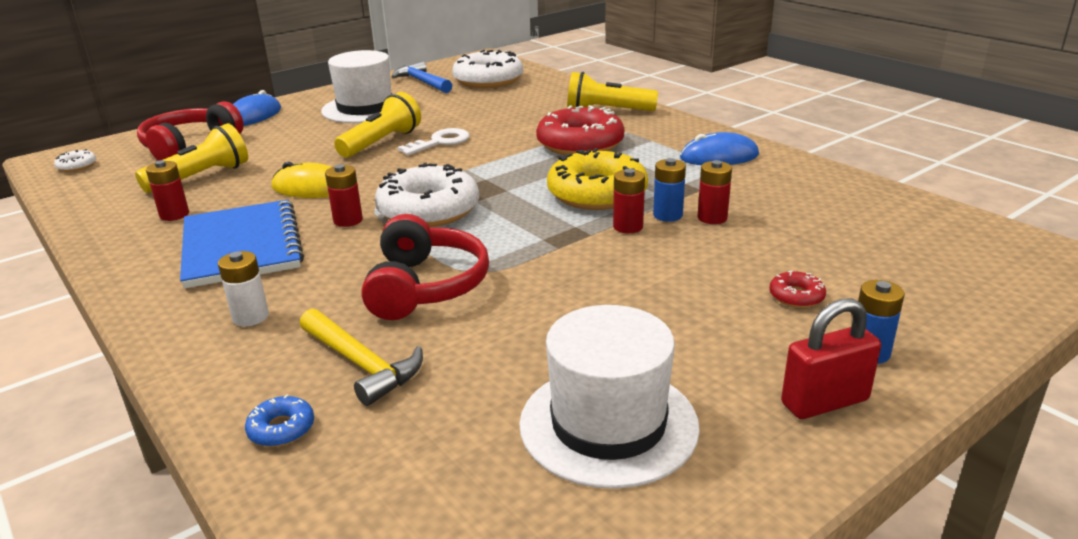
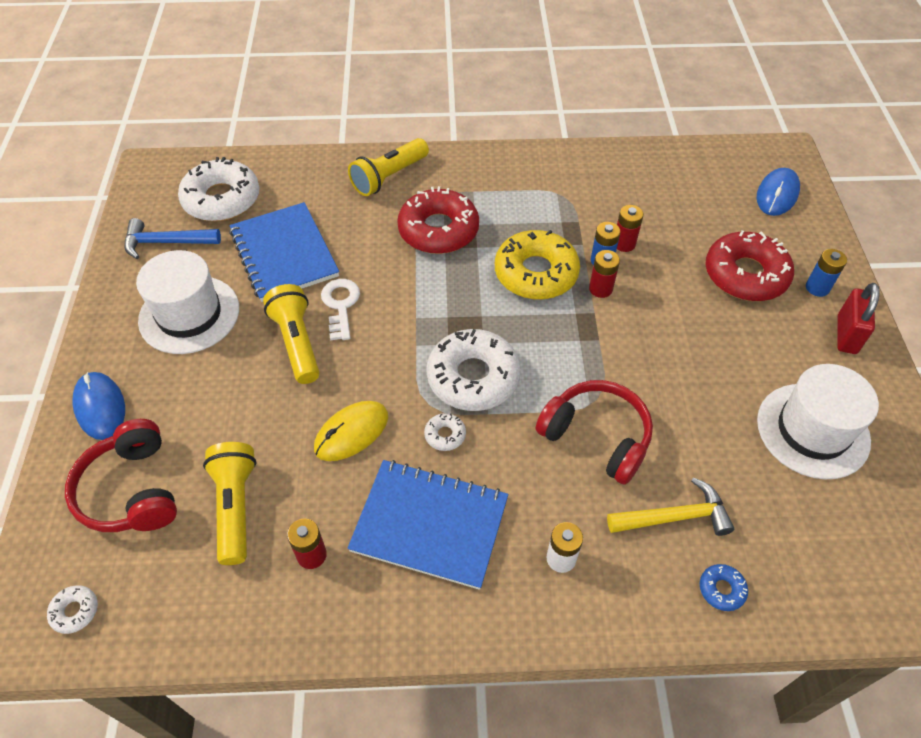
camera: 55 degrees left, 25 degrees up
(348, 220) = (445, 435): red battery -> white donut
(465, 111) = (284, 254): none -> blue notebook
(719, 156) = (537, 180): blue mouse -> blue mouse (777, 194)
(796, 296) = (745, 275): red donut -> red donut, size x2.35

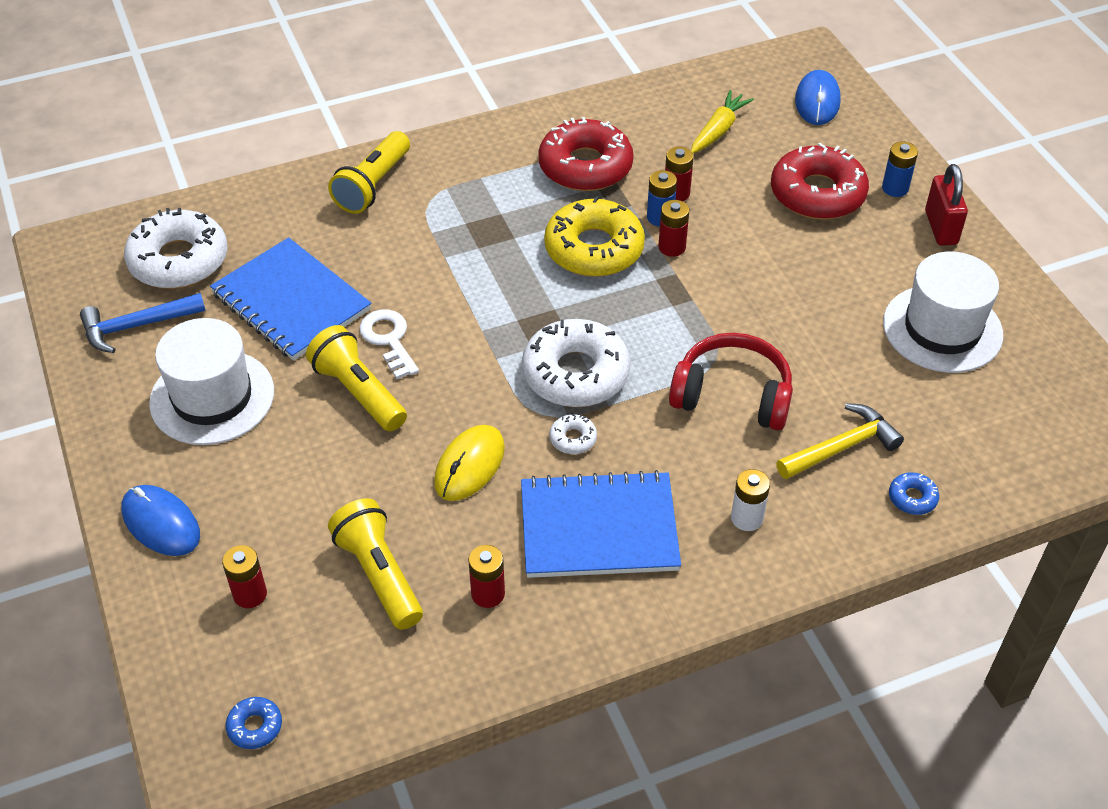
camera: 20 degrees left, 5 degrees down
(75, 611) = (255, 726): white donut -> blue donut
(131, 490) = (250, 594): red headphones -> red battery
(438, 230) = (461, 230): red donut -> red donut (585, 166)
(682, 199) = (718, 130): none -> yellow carrot

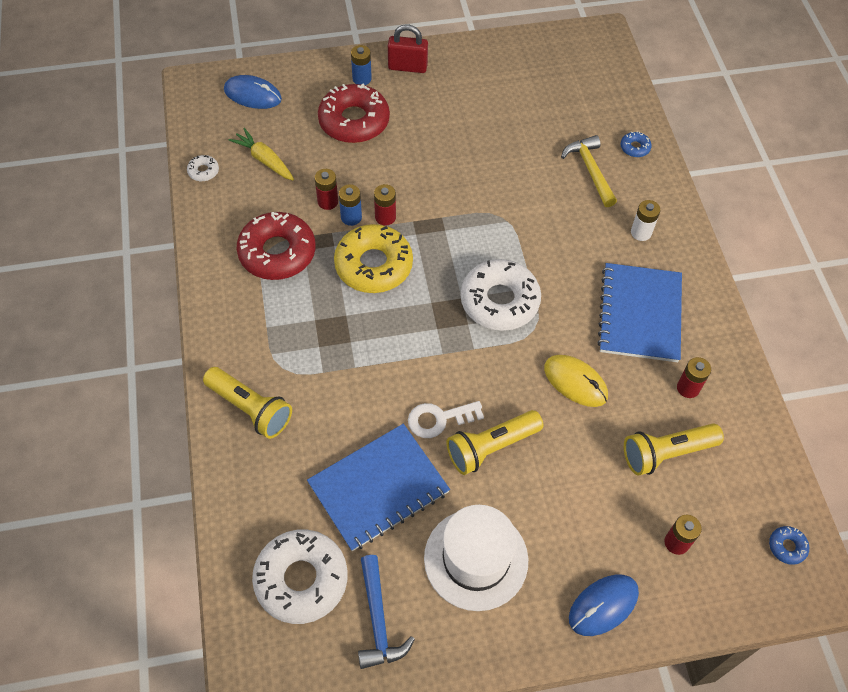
camera: 80 degrees left, 10 degrees up
(573, 439) = (560, 314): white donut -> white donut (203, 171)
(732, 395) = (536, 215): red headphones -> none
(942, 329) = (500, 93): white hat -> none

